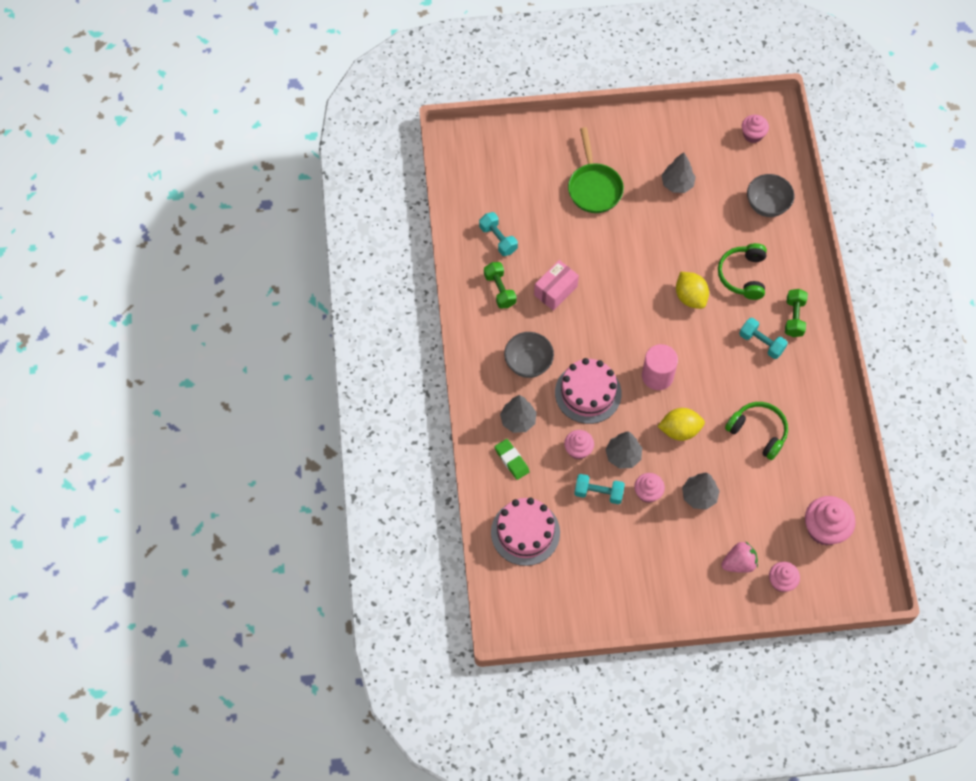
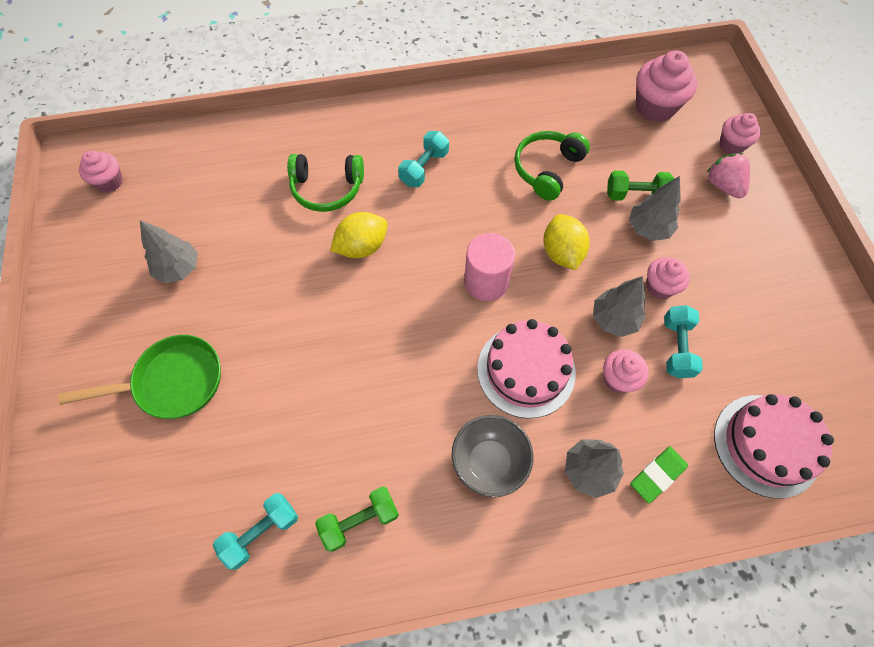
camera: 95 degrees left, 0 degrees up
(555, 291) = (358, 428): pink box -> none
(767, 205) = (222, 165): grey bowl -> none
(794, 317) = (386, 136): green dumbbell -> green dumbbell (636, 195)

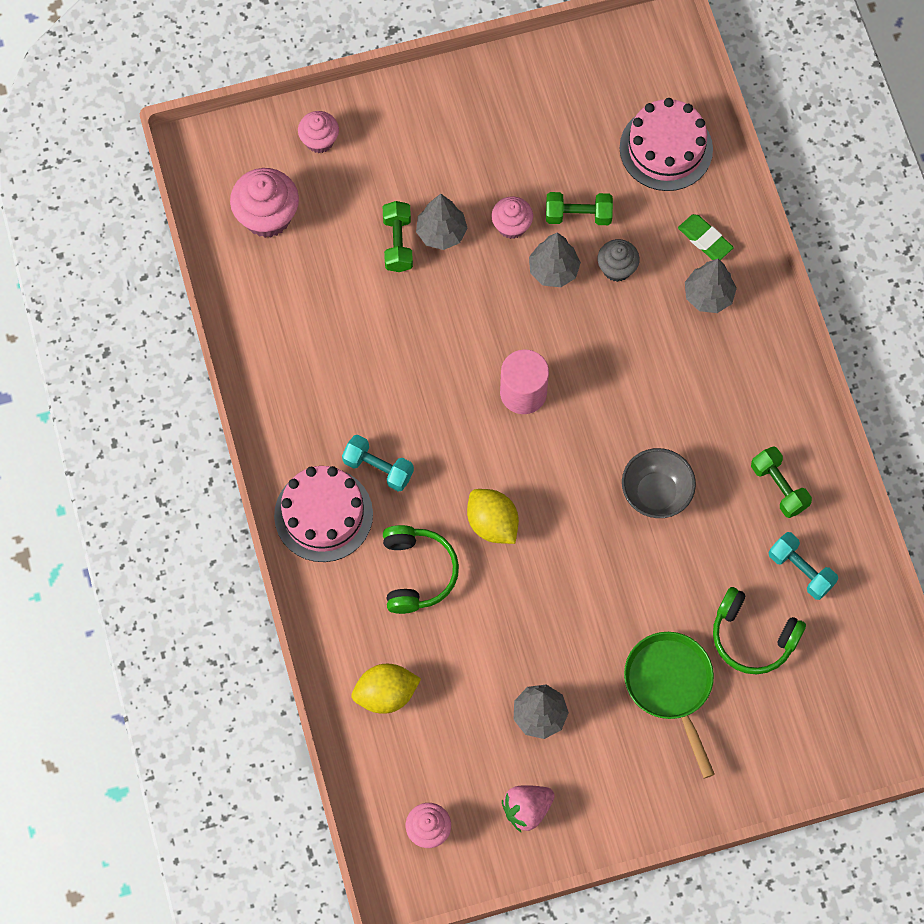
camera: 95 degrees left, 5 degrees up
(489, 462) = (712, 380): grey bowl -> grey bowl (656, 493)
(526, 370) = (618, 351): pink cake -> pink cake (323, 514)
(547, 169) = (369, 334): green headphones -> green headphones (752, 637)
(562, 253) = (480, 319): yellow lemon -> yellow lemon (386, 694)
(618, 378) = (617, 268): pink cupcake -> grey cupcake
(676, 347) = (578, 215): turquoise dumbbell -> green dumbbell
(723, 185) = (377, 155): pink strawberry -> pink strawberry (527, 809)

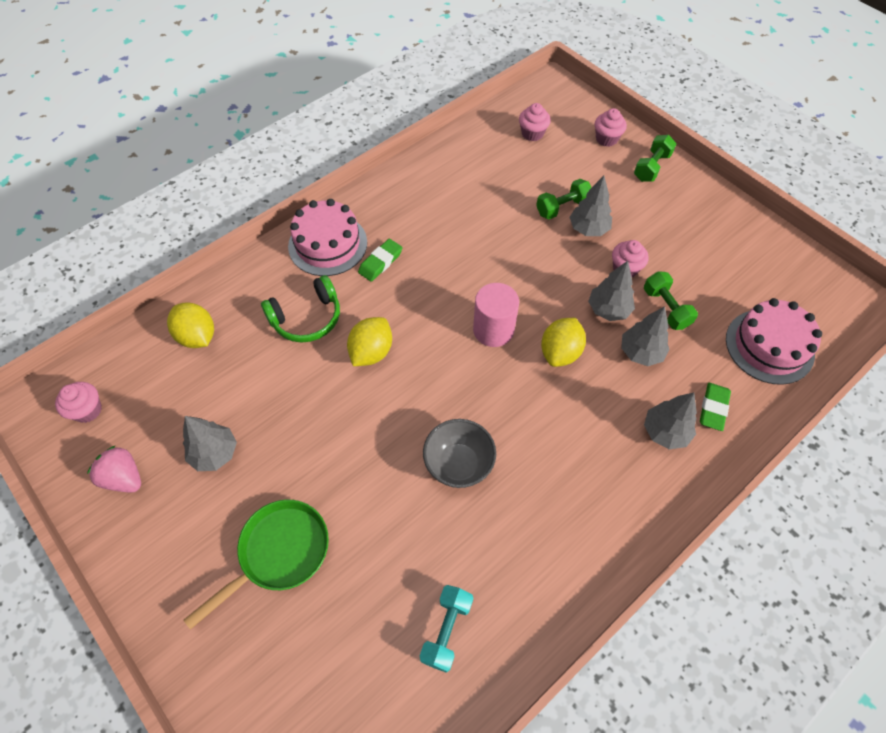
camera: 65 degrees right, 10 degrees down
(267, 216) = (532, 133): pink cupcake -> pink cupcake, size x0.61
(378, 468) = (380, 262): turquoise dumbbell -> green eraser
(580, 342) = (560, 352): none -> yellow lemon
(617, 268) = (640, 352): grey cupcake -> grey tree
(752, 637) = (357, 610): green headphones -> none
(779, 487) = (521, 571): green dumbbell -> green dumbbell (651, 167)

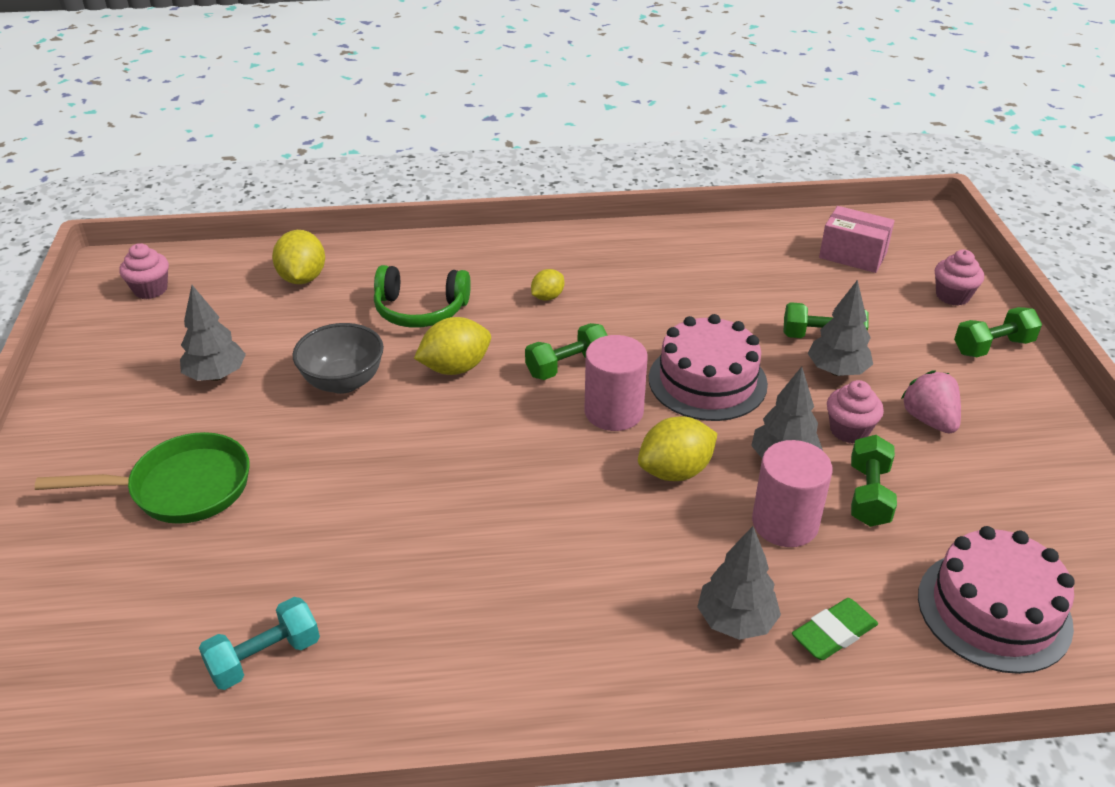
camera: 35 degrees right, 20 degrees down
(124, 478) = (122, 354): pink strawberry -> pink strawberry (929, 420)
(328, 244) = (507, 259): pink cake -> pink cake (707, 381)
(380, 262) = (547, 297): green eraser -> yellow lemon
(438, 311) = (567, 366): none -> green dumbbell
(458, 464) = (442, 513): grey bowl -> grey bowl (343, 382)
(532, 133) = (852, 255): pink cupcake -> pink box
(640, 352) = (785, 523): grey tree -> pink cylinder

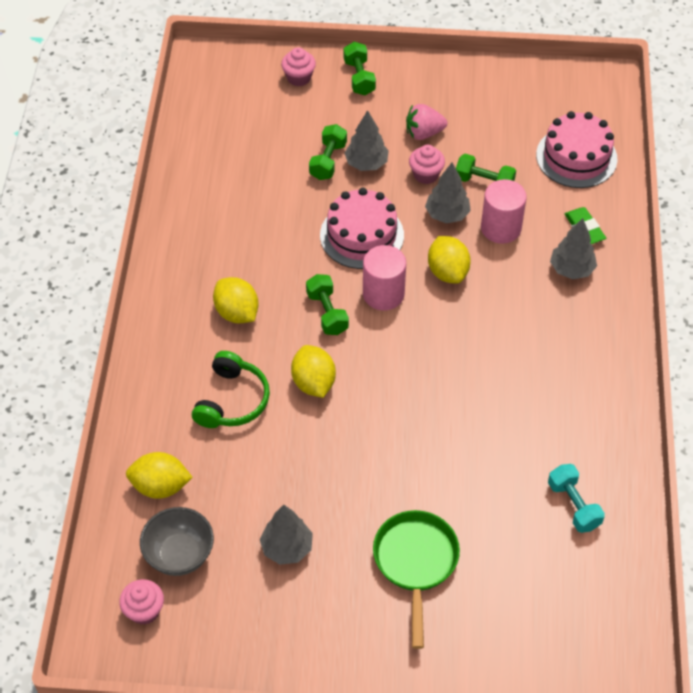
camera: 80 degrees left, 15 degrees up
(343, 382) = (314, 458): grey bowl -> grey bowl (179, 555)
(547, 297) = (237, 313): yellow lemon -> yellow lemon, size x1.71
(852, 255) = (234, 115): pink box -> none

